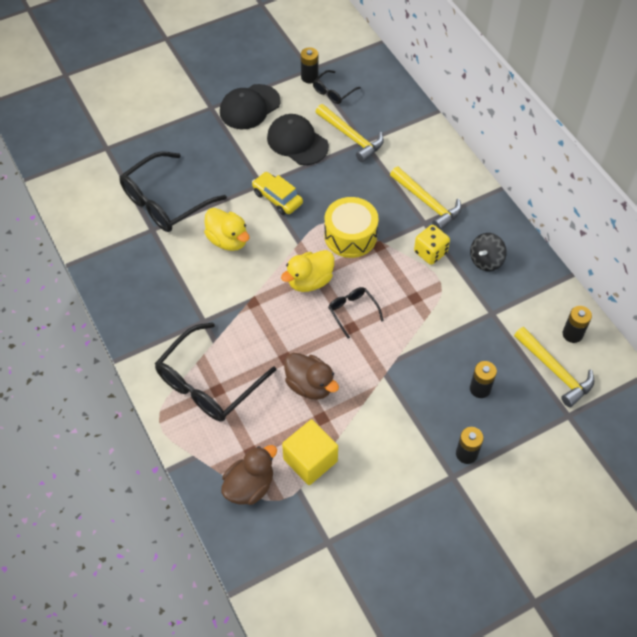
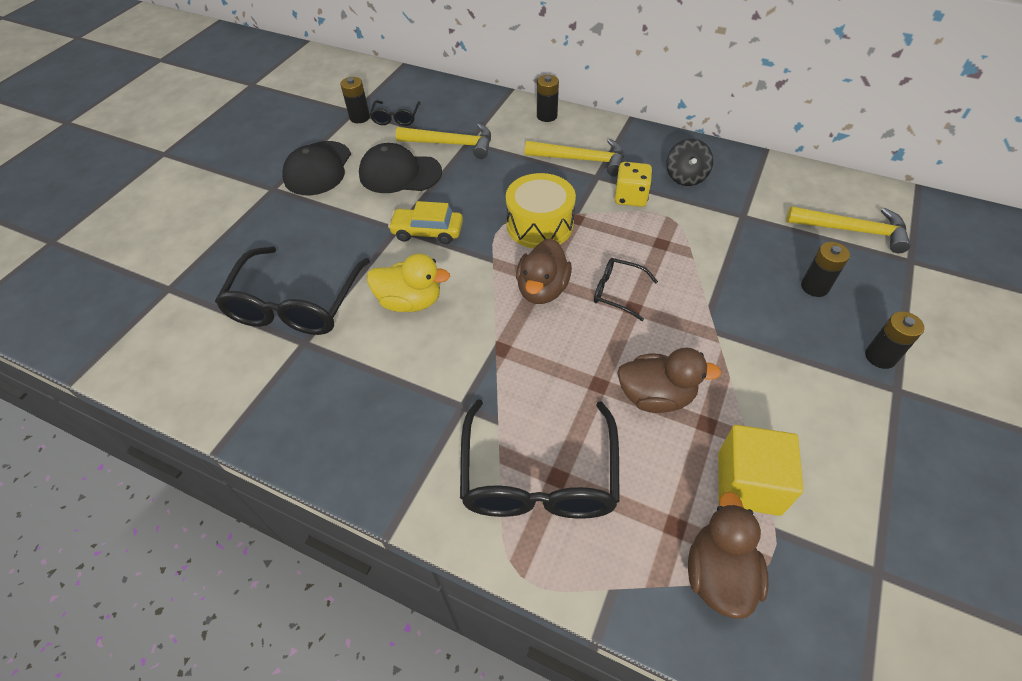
camera: 35 degrees left, 5 degrees down
(309, 281) = (542, 289): yellow duck -> brown duck
(572, 334) = (826, 193): black battery -> black battery (547, 116)

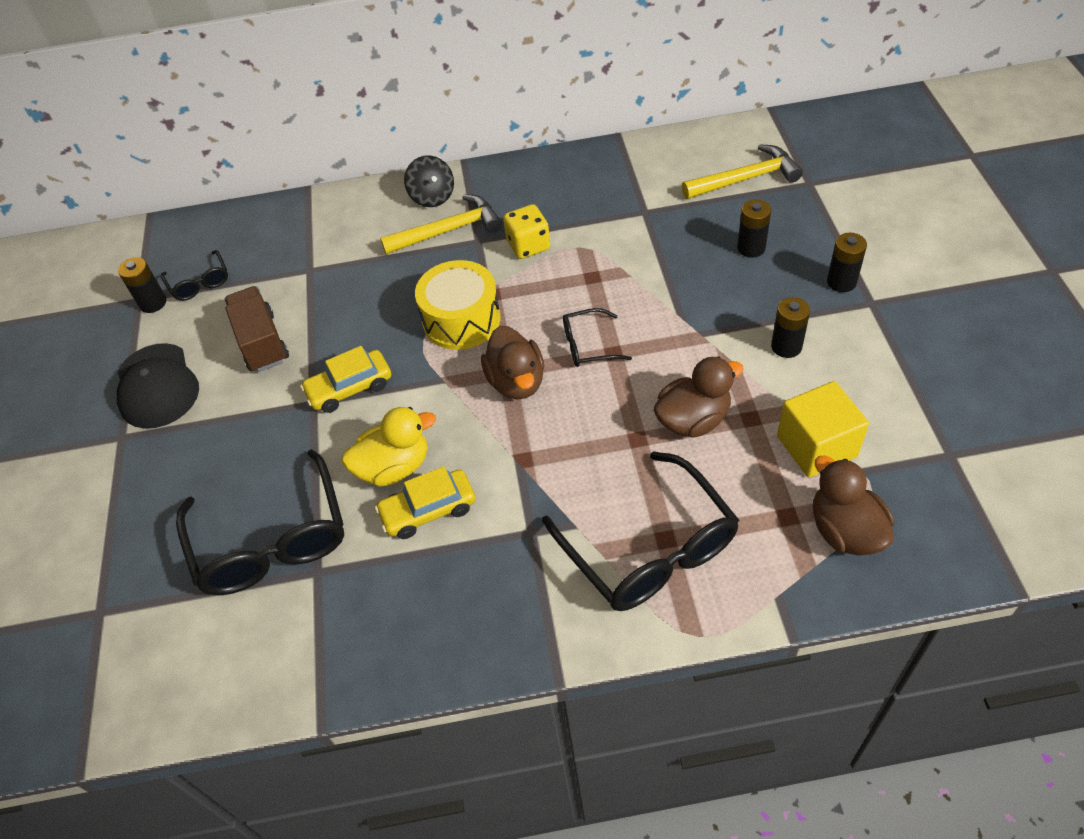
camera: 30 degrees left, 0 degrees up
(400, 173) = (262, 343): black cap -> brown truck
(406, 345) = (428, 510): none -> yellow car
(451, 144) = (292, 281): yellow hammer -> none
(547, 116) = (373, 200): black battery -> black battery (786, 346)
(685, 177) = (564, 198): black spinning top -> black spinning top (432, 196)

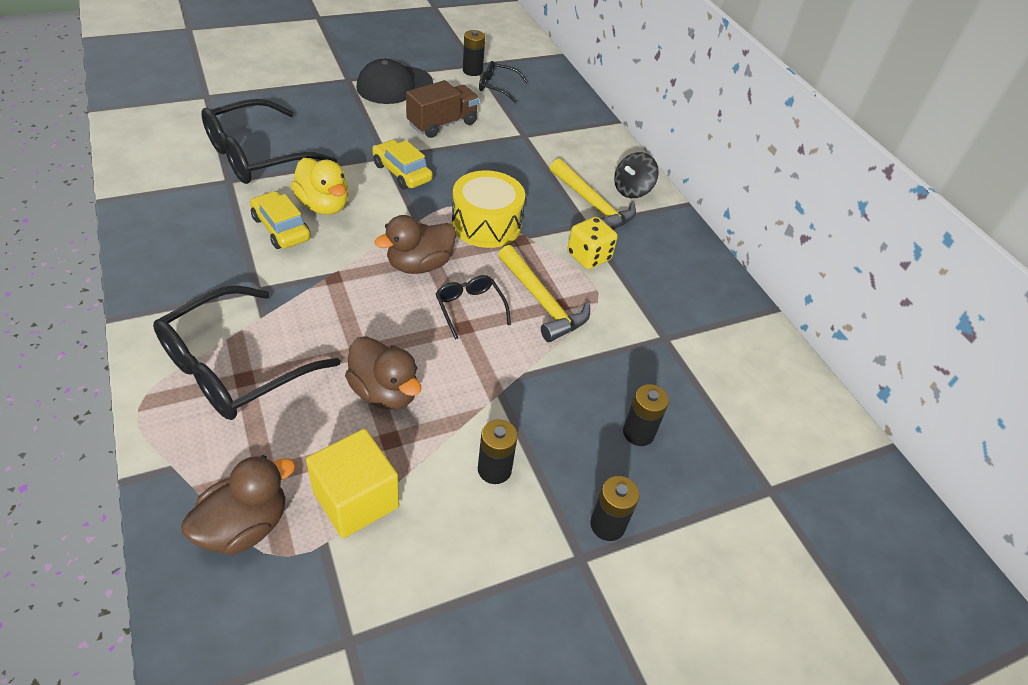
camera: 65 degrees right, 5 degrees down
(199, 283) = (497, 87): black glasses -> black glasses turned 60 degrees clockwise
(745, 179) = (751, 424): yellow hammer -> yellow hammer (542, 301)

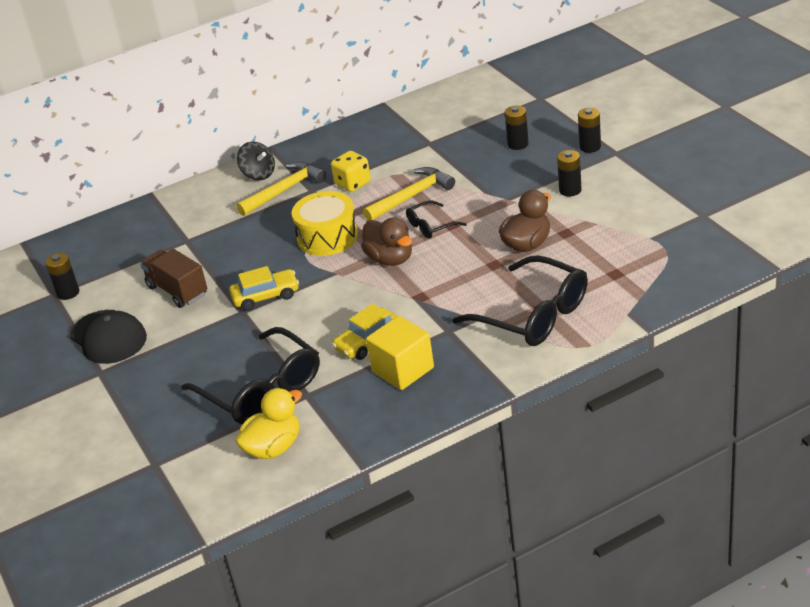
camera: 85 degrees left, 10 degrees down
(245, 526) = (655, 270): brown duck -> none
(324, 205) = (328, 327): yellow duck -> yellow duck (273, 447)
(356, 499) = (616, 235): yellow cube -> yellow cube (403, 369)
(402, 172) = (266, 296): yellow car -> yellow car turned 150 degrees counterclockwise
(497, 87) = (99, 271): black glasses -> none

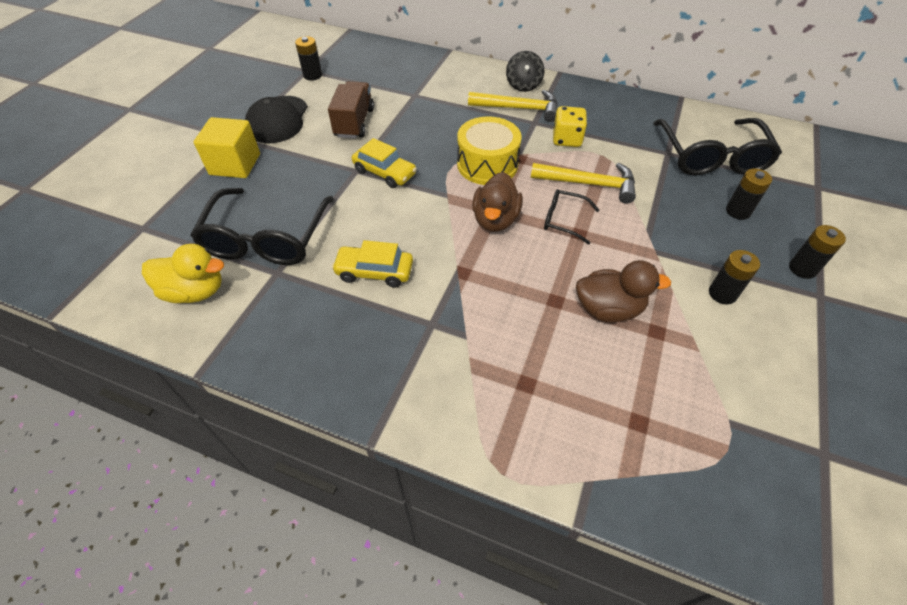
camera: 45 degrees right, 15 degrees up
(403, 369) = (352, 322): yellow cube -> yellow cube (235, 164)
(533, 315) = (509, 383): black glasses -> black glasses (711, 157)

